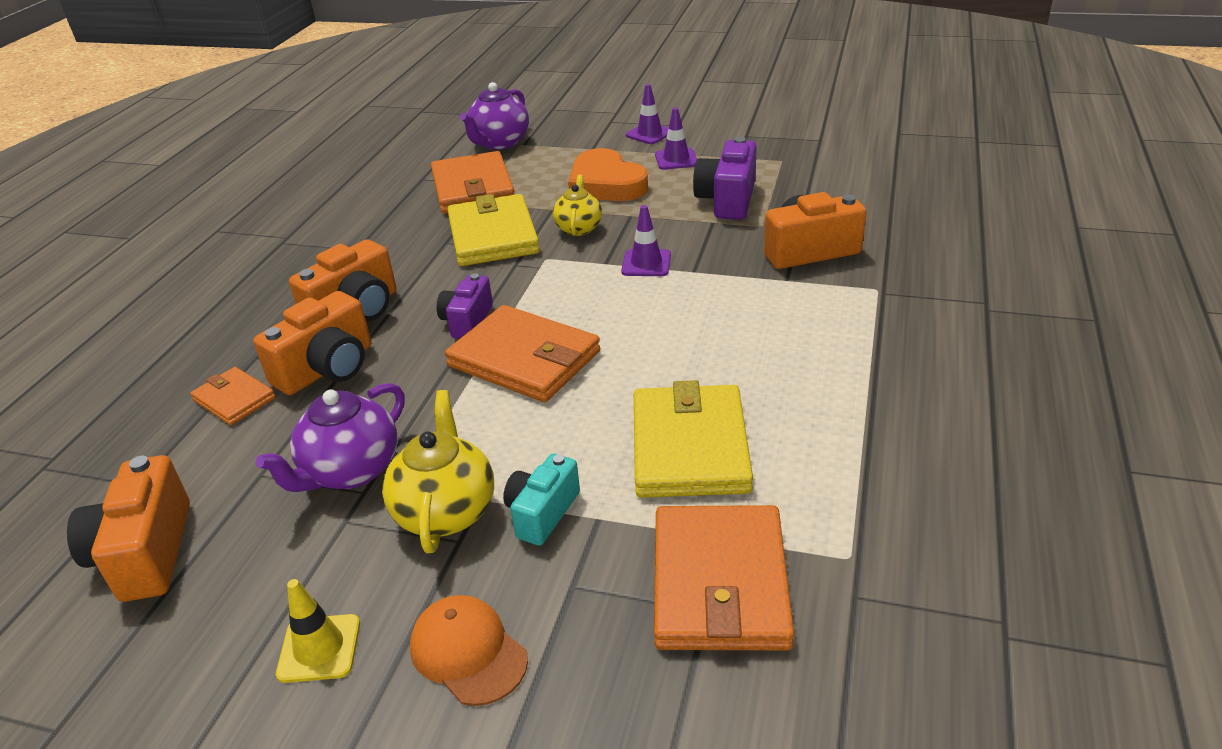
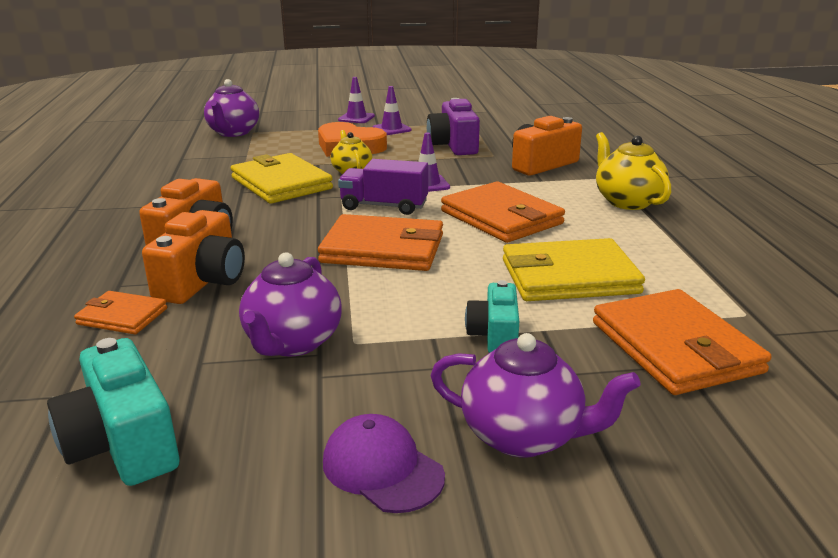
camera: 25 degrees left, 10 degrees down
(145, 553) = (123, 444): orange camera -> turquoise camera
(319, 648) = (382, 468): yellow traffic cone -> purple cap
(446, 511) = (409, 351): yellow teapot -> yellow teapot (627, 201)
(467, 321) = (309, 234): purple camera -> none
(468, 652) = (524, 436): orange cap -> purple teapot
(473, 188) = (235, 159): orange wallet -> orange wallet (501, 217)
(573, 292) = (384, 206): none -> purple truck
(689, 446) = (569, 276): yellow wallet -> yellow wallet turned 75 degrees counterclockwise

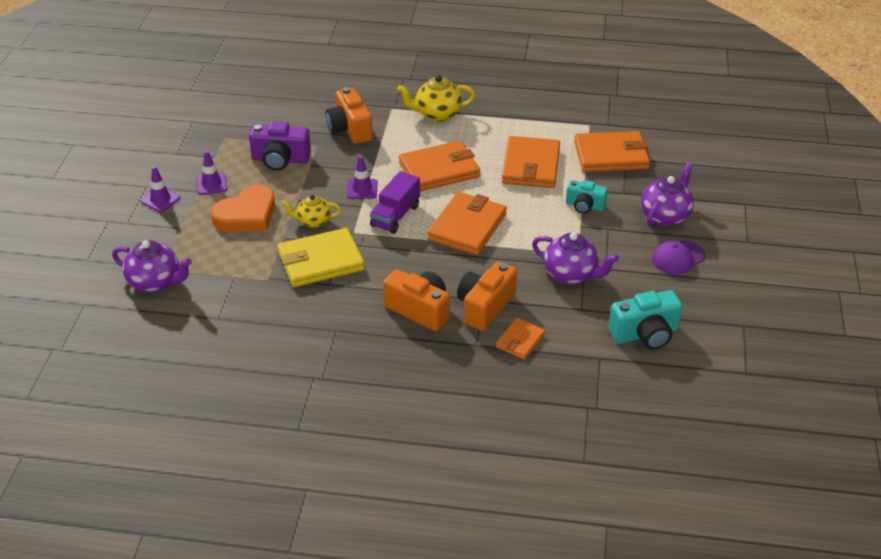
camera: 75 degrees left, 15 degrees up
(203, 281) = (485, 307): orange camera -> orange camera turned 90 degrees counterclockwise
(569, 276) = (531, 166): yellow wallet -> orange wallet

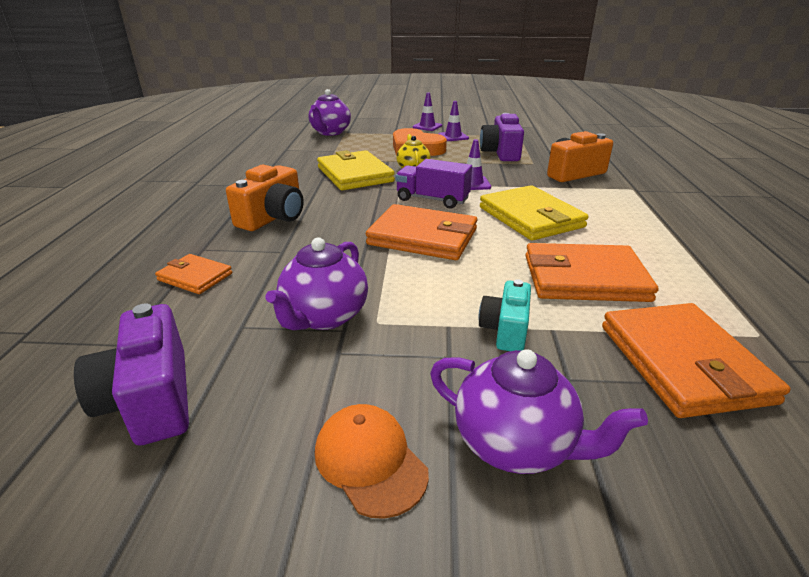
camera: 85 degrees right, 10 degrees down
(437, 114) = (647, 211): yellow teapot -> none
(439, 170) = (530, 217): orange wallet -> yellow wallet
(485, 307) = (268, 252): orange camera -> none
(645, 334) = (150, 399): turquoise camera -> purple camera
(678, 258) = (370, 461): purple cap -> orange cap

